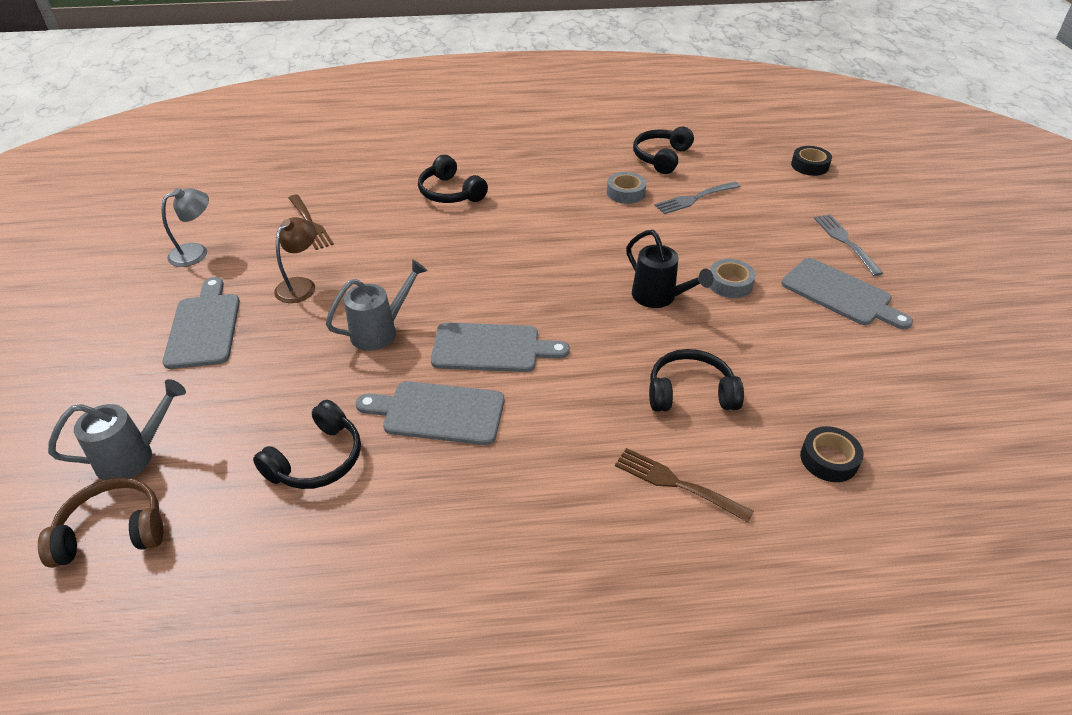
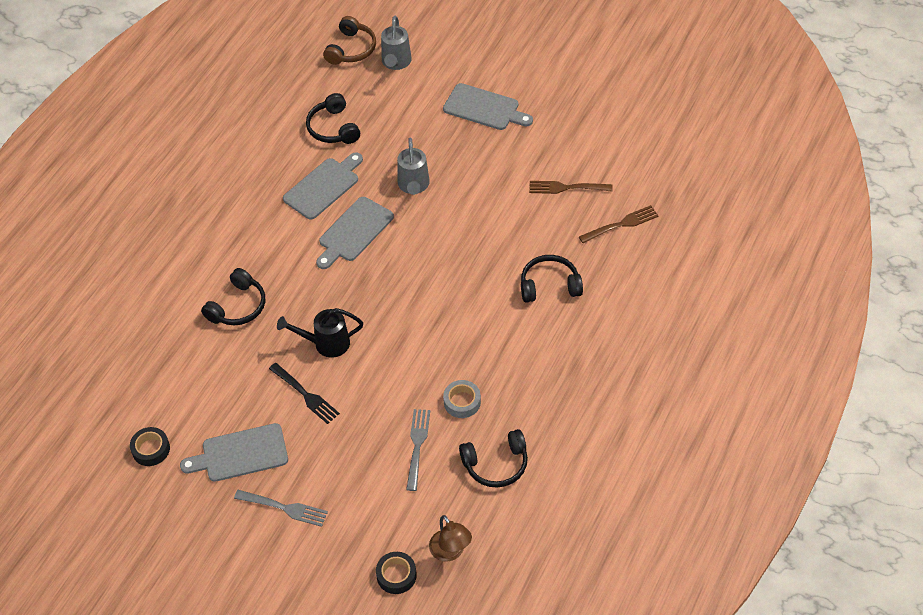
camera: 125 degrees right, 10 degrees up
(196, 252) = (574, 120): grey lamp -> none
(301, 285) = (493, 162): brown lamp -> brown lamp (450, 552)
(661, 157) = (496, 464): black headphones -> black headphones turned 105 degrees clockwise
(678, 484) = (190, 262): brown fork -> brown fork (621, 225)
(730, 284) = (305, 394): grey tape -> black fork
(828, 459) = (142, 337): black tape -> black tape (151, 449)

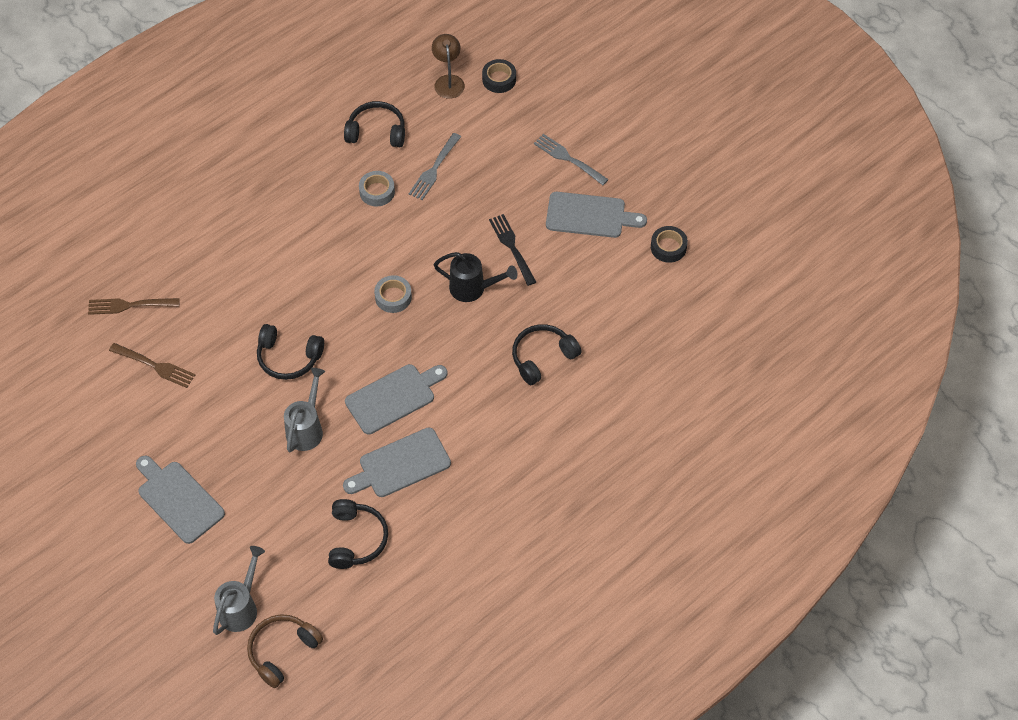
camera: 160 degrees left, 5 degrees up
(395, 311) = (393, 297): none -> grey tape
(549, 285) = (237, 269): black headphones -> black headphones (288, 357)

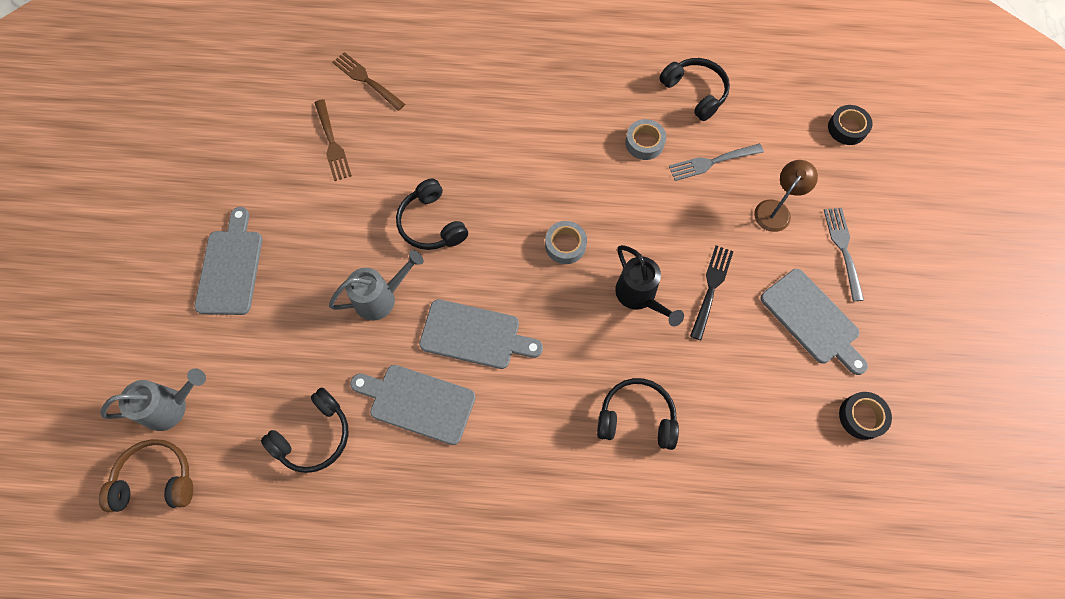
camera: 45 degrees right, 10 degrees up
(448, 81) = (799, 96): brown lamp -> brown lamp (776, 210)

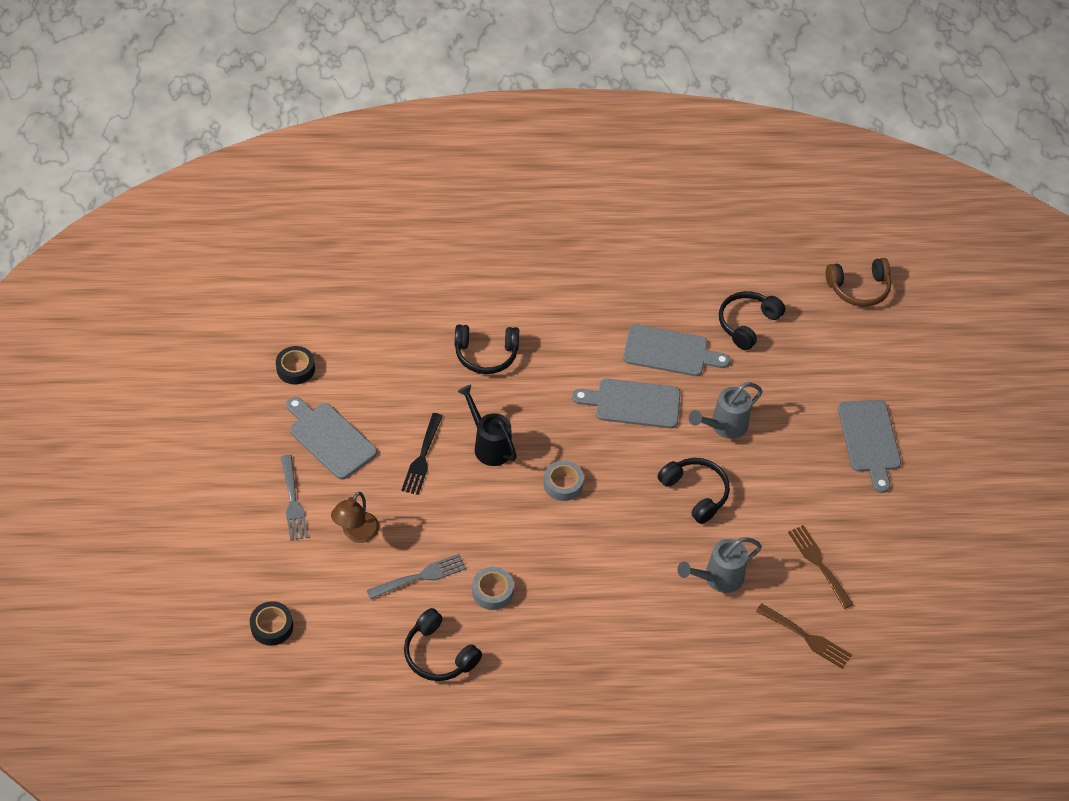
camera: 170 degrees right, 15 degrees down
(171, 407) = (870, 334): grey watering can -> grey watering can (718, 578)

